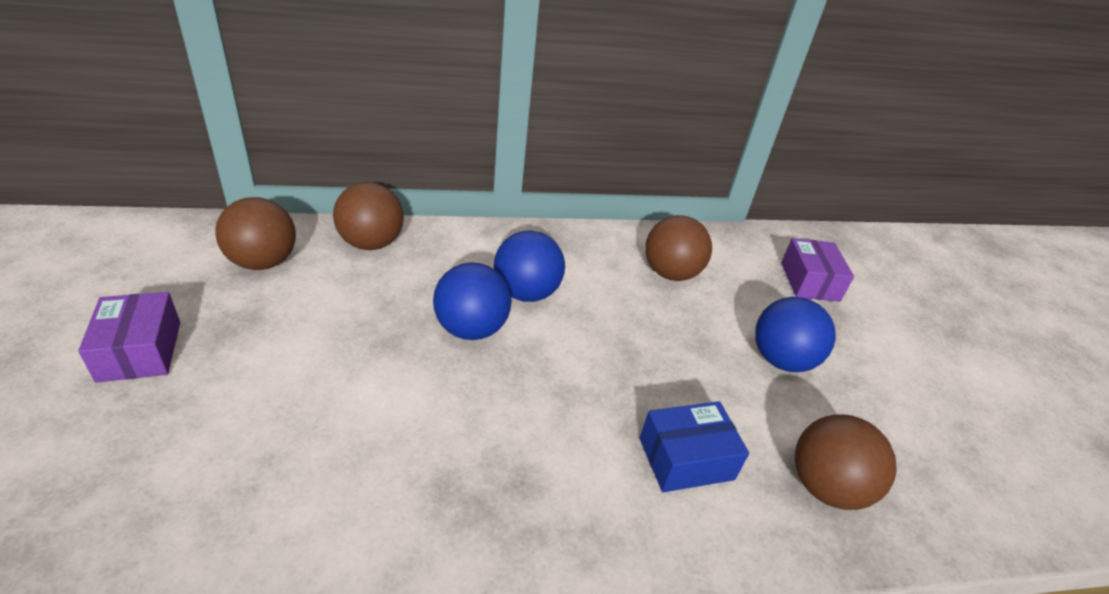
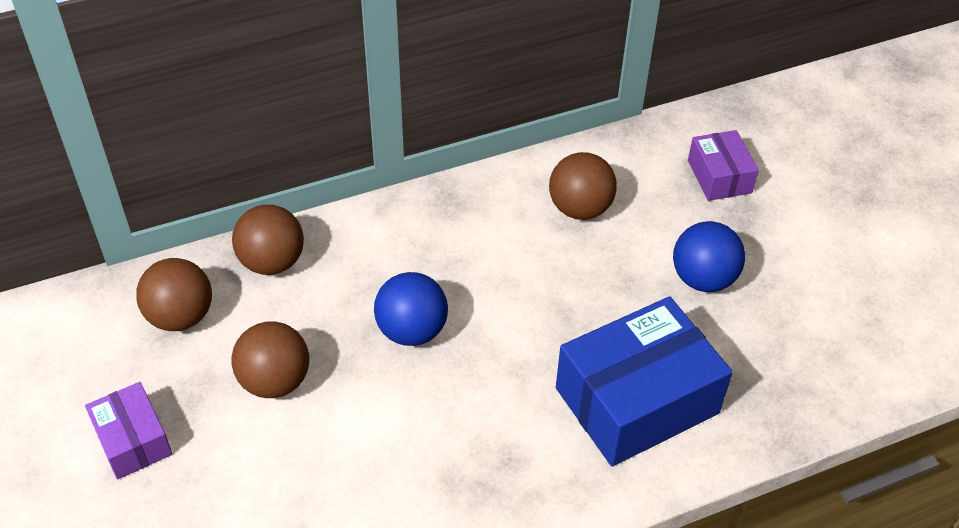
camera: 10 degrees left, 10 degrees up
(526, 293) = (447, 275): blue ball -> none
(686, 459) = (637, 401): blue box -> blue box, size x1.89
(825, 487) = (754, 392): brown ball -> brown ball (275, 381)

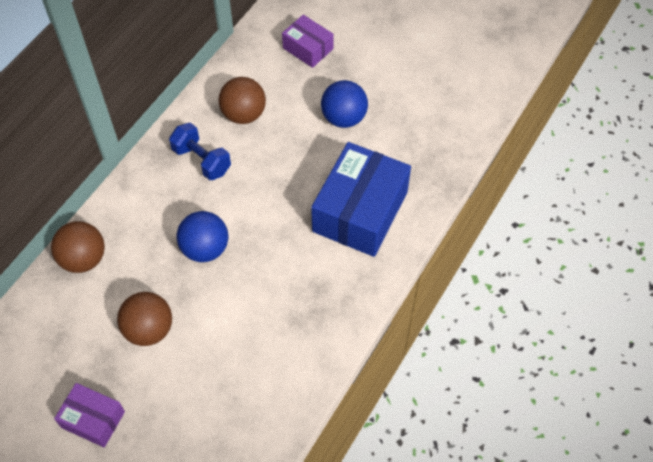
camera: 35 degrees left, 10 degrees up
(181, 316) = (55, 328): brown ball -> none
(489, 232) = (202, 160): none -> blue dumbbell

